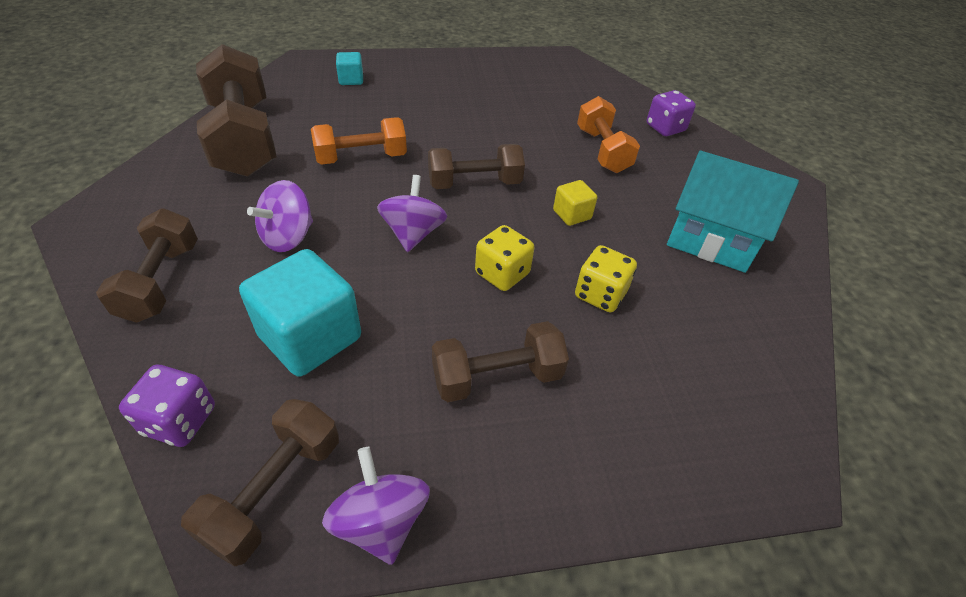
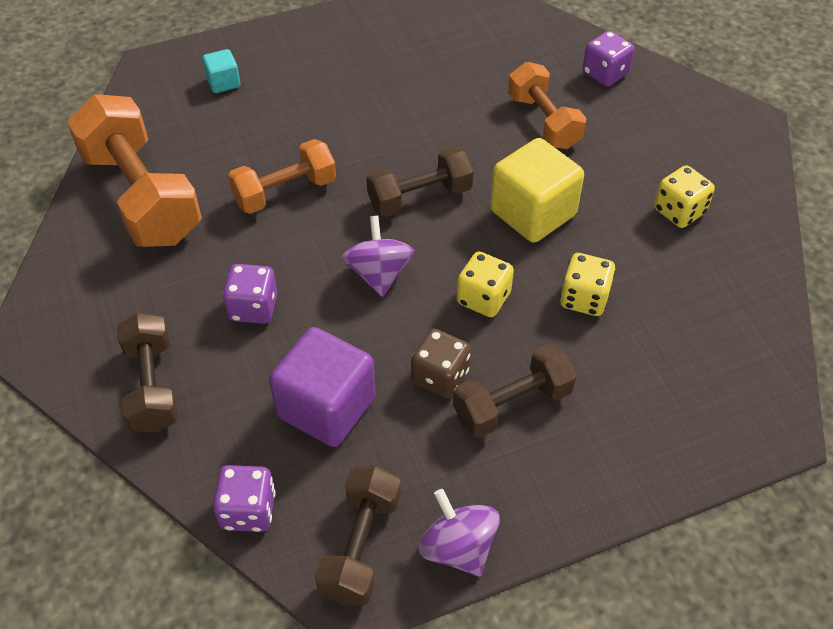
camera: 10 degrees left, 5 degrees up
(244, 139) = (142, 196): brown dumbbell -> orange dumbbell
(288, 237) = (253, 308): purple spinning top -> purple dice
(310, 337) = (326, 407): turquoise cube -> purple cube
(433, 334) = (440, 377): none -> brown dice
(572, 214) = (533, 213): yellow cube -> yellow cube, size x2.02
(711, 240) = (679, 211): turquoise house -> yellow dice

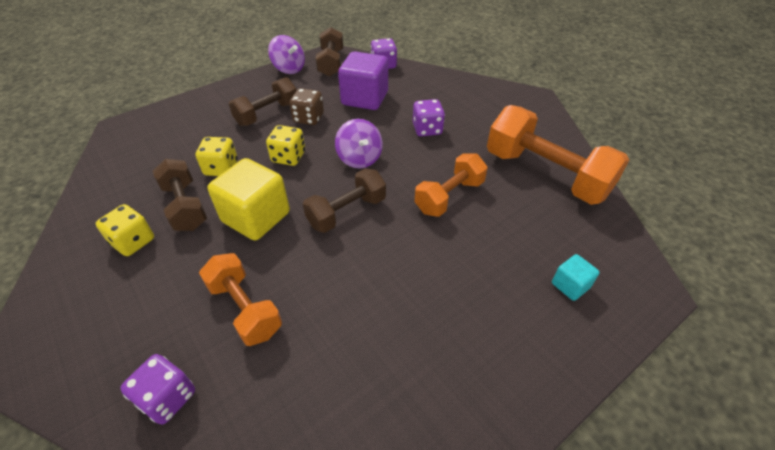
camera: 165 degrees right, 5 degrees down
(152, 386) = (456, 92): brown dumbbell -> brown dumbbell (185, 207)

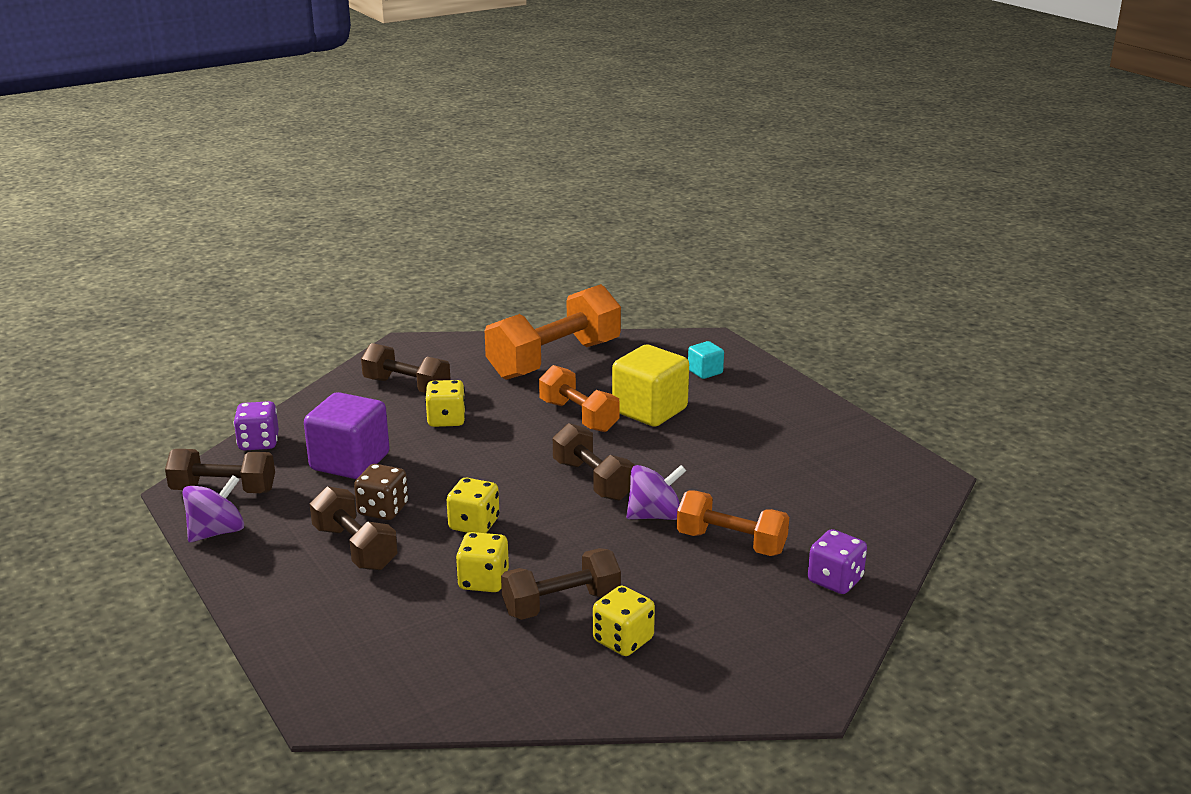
camera: 85 degrees left, 20 degrees down
(245, 309) = (731, 543): orange dumbbell -> orange dumbbell turned 60 degrees clockwise
(256, 217) = (591, 544): yellow cube -> yellow cube (649, 410)
(359, 158) = (493, 470): purple spinning top -> purple spinning top (655, 515)
(427, 129) = (446, 420): purple dice -> yellow dice
(470, 107) = (407, 387): none -> brown dumbbell

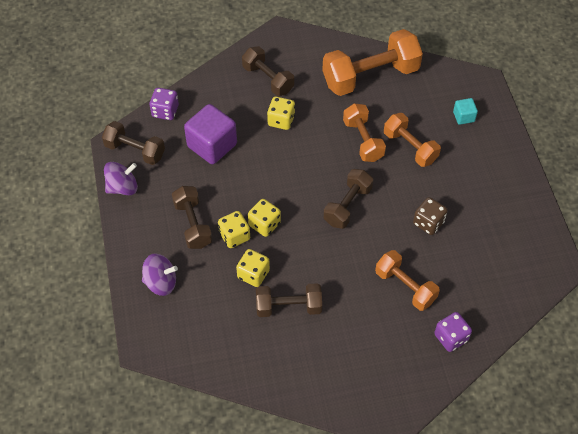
camera: 20 degrees right, 30 degrees up
(383, 510) = (218, 195): brown dice -> brown dice (428, 223)
(593, 480) = (347, 206): brown dumbbell -> brown dumbbell turned 45 degrees clockwise
(623, 640) = (311, 346): yellow dice -> yellow dice (234, 236)
(649, 410) = (410, 147): yellow cube -> orange dumbbell
(655, 515) = (371, 249): purple spinning top -> purple spinning top (161, 282)

